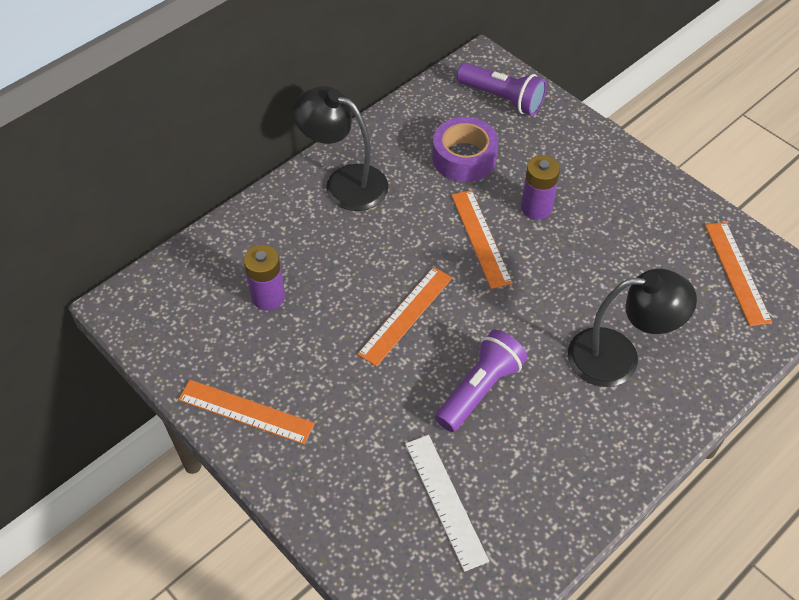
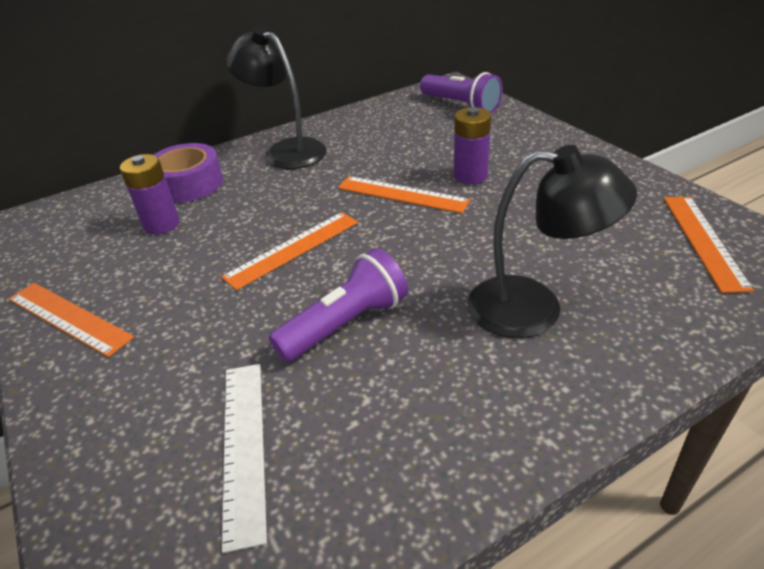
camera: 15 degrees right, 15 degrees down
(464, 158) = (409, 140): purple tape -> purple tape (188, 184)
(480, 238) = (402, 194): orange ruler -> orange ruler turned 60 degrees counterclockwise

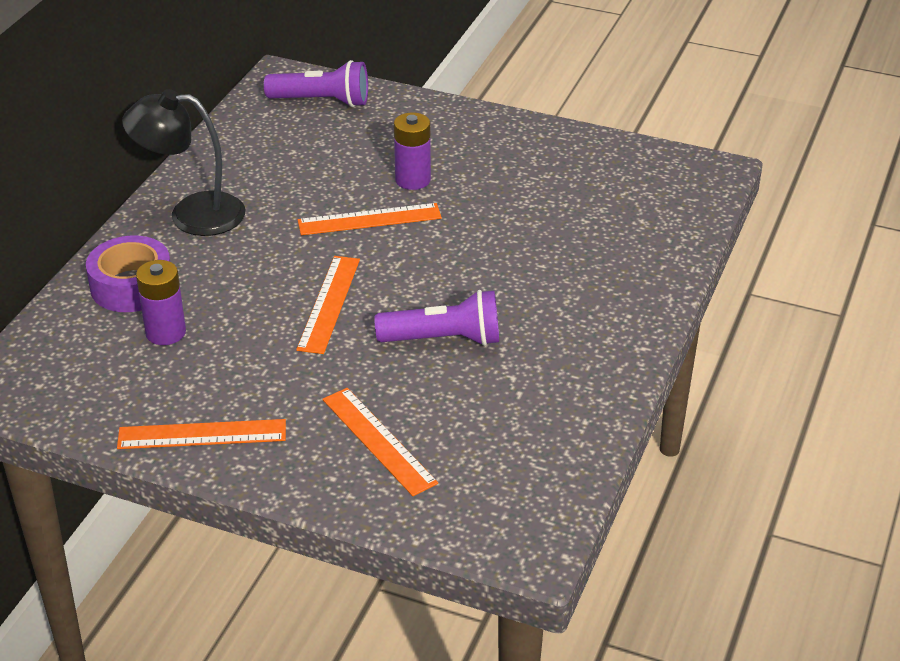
camera: 40 degrees left, 0 degrees up
(244, 446) = (464, 437): white ruler -> none
(345, 324) = (444, 339): purple flashlight -> purple flashlight turned 75 degrees clockwise
(534, 308) = (567, 273): black lamp -> none
(703, 240) = (641, 176): orange ruler -> orange ruler (378, 441)

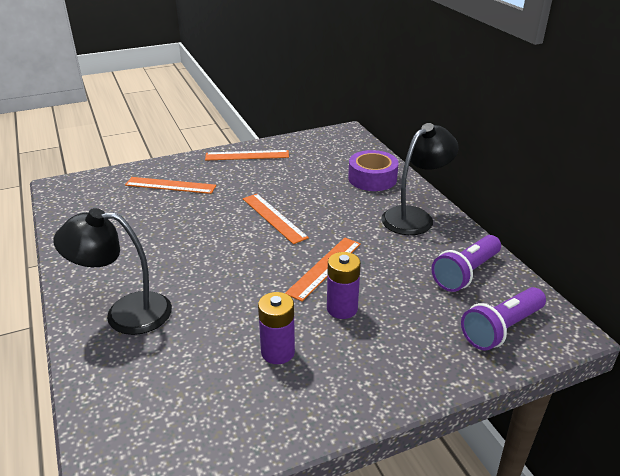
camera: 135 degrees right, 5 degrees down
(165, 332) = (323, 172): purple battery -> purple battery (278, 352)
(202, 434) = (247, 155): orange ruler -> orange ruler turned 45 degrees clockwise
(444, 339) = (192, 233): purple flashlight -> purple flashlight (466, 273)
(605, 285) = (125, 313): none -> black lamp

